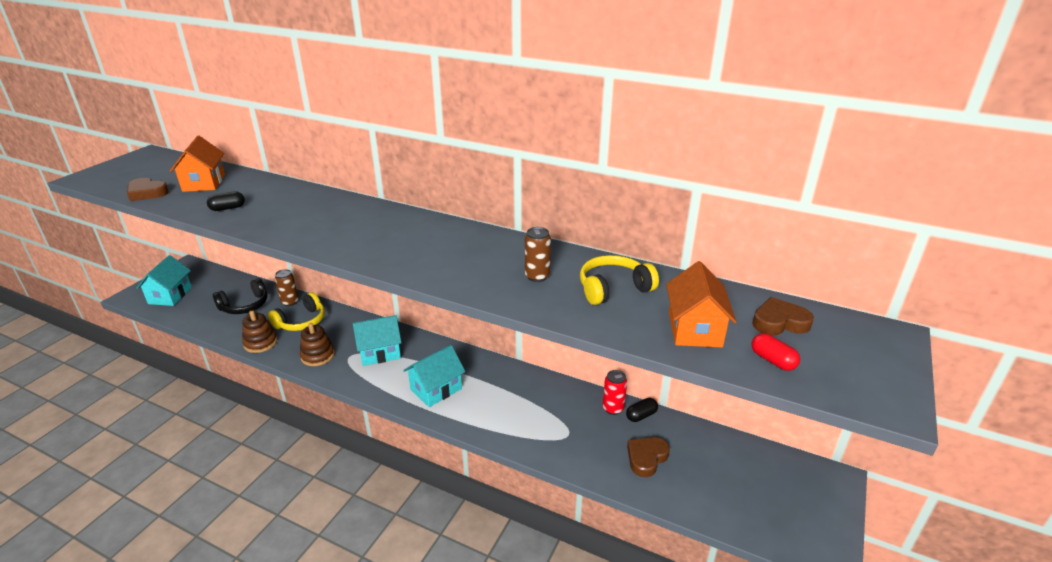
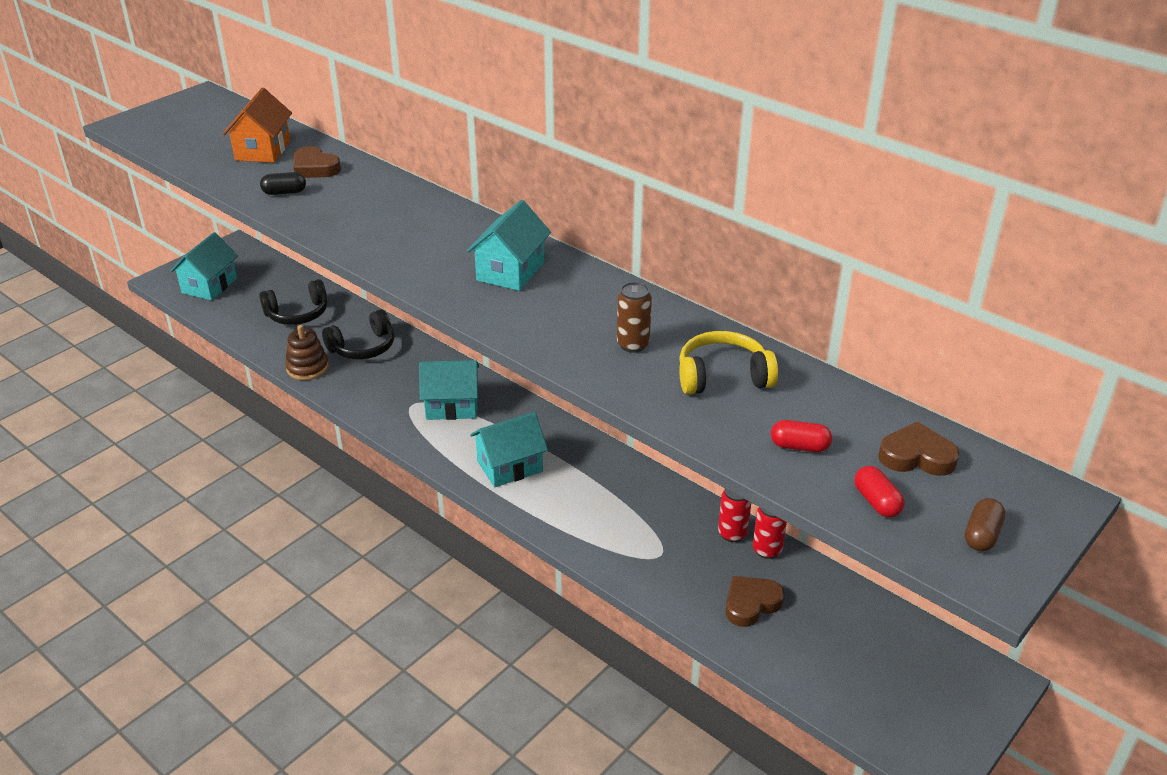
camera: 15 degrees right, 5 degrees up
(147, 193) = (194, 157): brown heart -> brown heart (315, 168)
(290, 302) = (354, 318): brown can -> none
(301, 321) = (363, 347): yellow headphones -> black headphones
(317, 356) = (373, 396): brown stacking toy -> none
(424, 239) = (510, 271): none -> turquoise house
(641, 415) = (767, 550): black capsule -> red can
(694, 329) = (799, 446): orange house -> red capsule
(859, 371) = (981, 535): none -> brown capsule

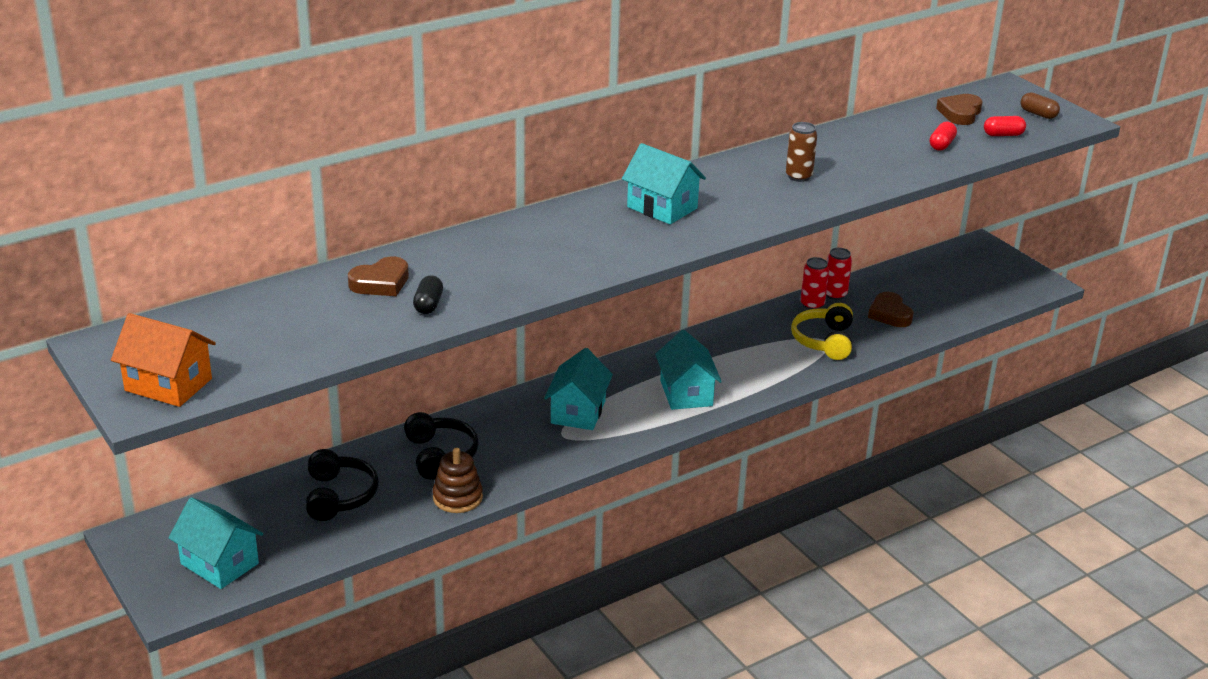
camera: 75 degrees left, 5 degrees down
(263, 150) = (308, 311): orange house -> orange house (168, 385)
(723, 376) = (853, 153): yellow headphones -> yellow headphones (824, 341)

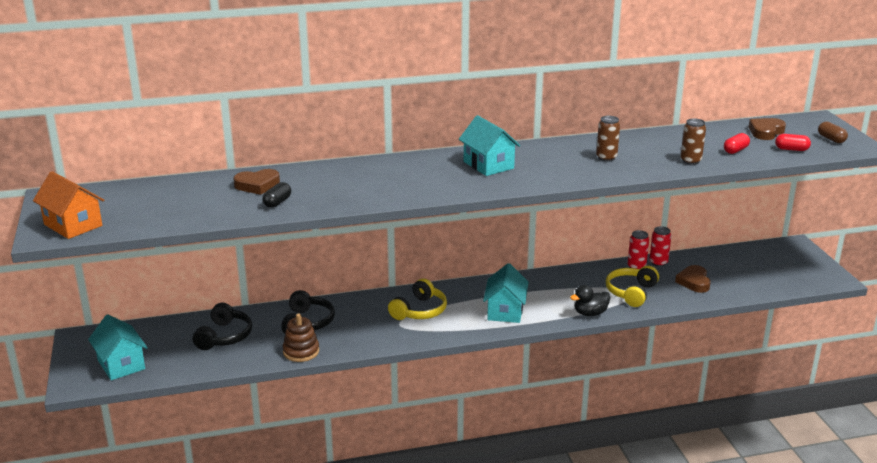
camera: 20 degrees right, 5 degrees down
(578, 412) = (419, 311): turquoise house -> yellow headphones
(790, 378) = (590, 313): none -> black duck
(900, 167) = (690, 161): none -> brown can

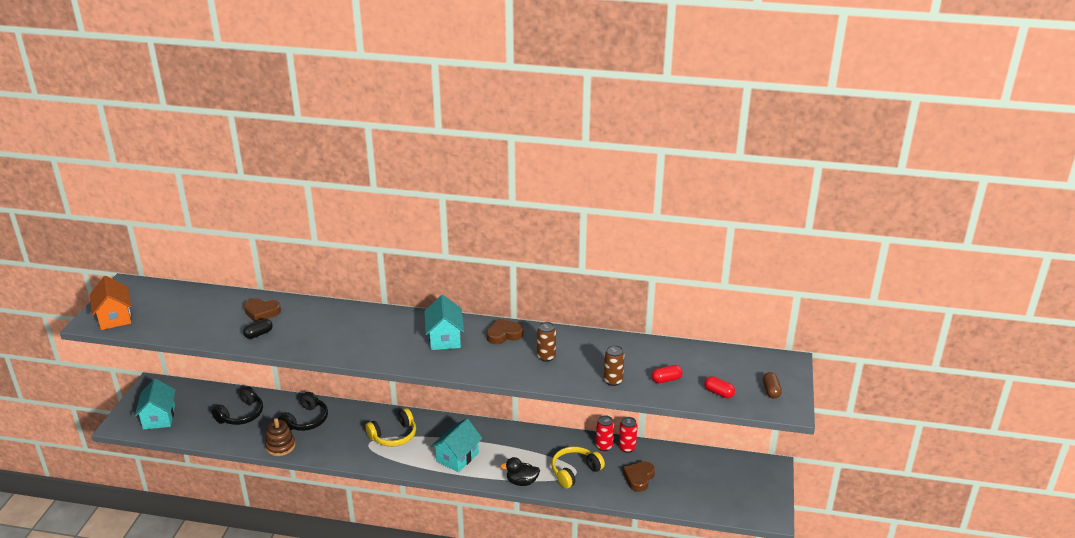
camera: 25 degrees right, 5 degrees up
(766, 132) = (719, 365): brown heart -> brown heart (504, 334)

